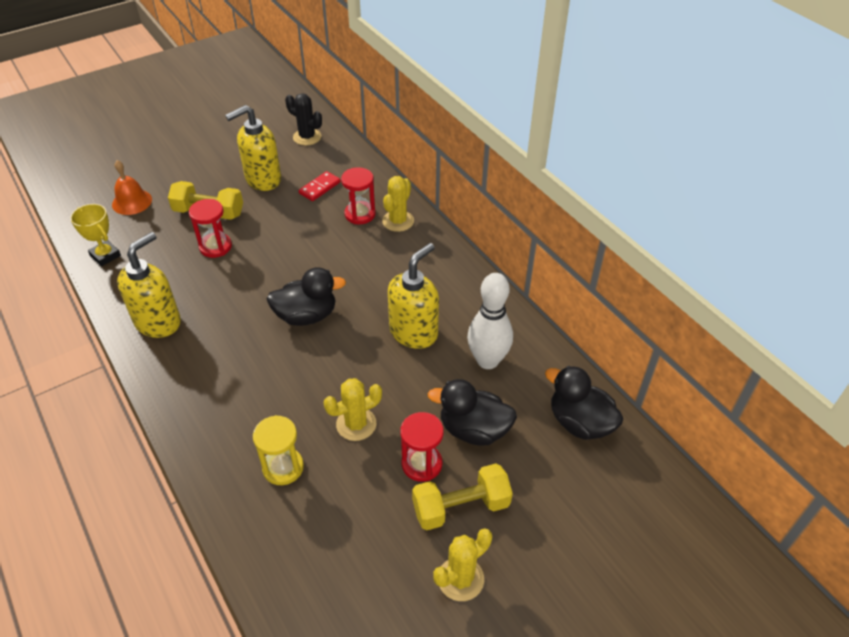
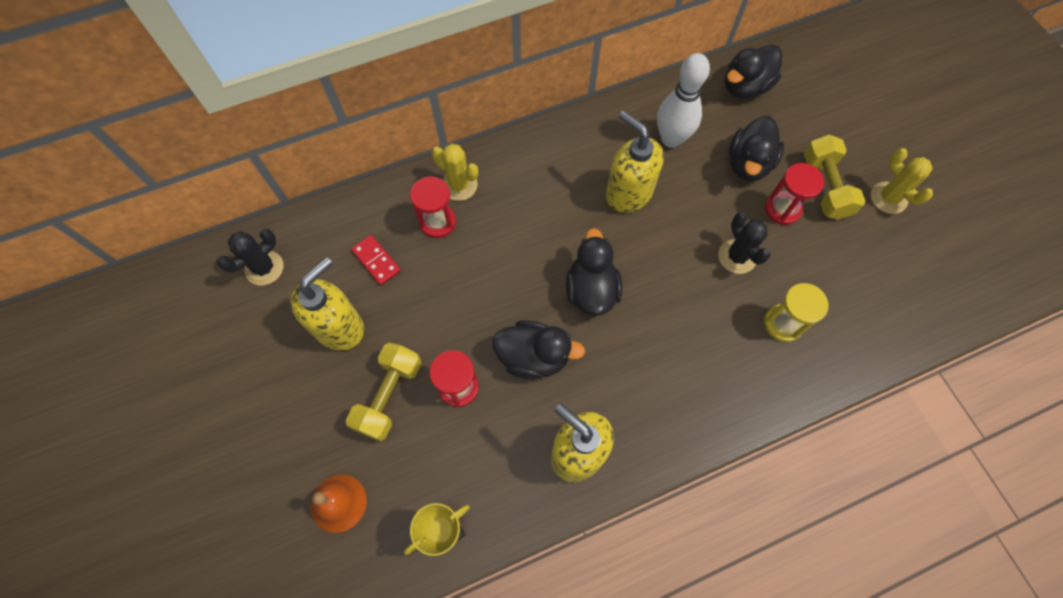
camera: 80 degrees left, 20 degrees up
(241, 286) = (533, 357): none -> black duck
(263, 179) = (340, 327): yellow soap dispenser -> yellow soap dispenser turned 120 degrees counterclockwise
(356, 424) = (737, 256): yellow cactus -> black cactus

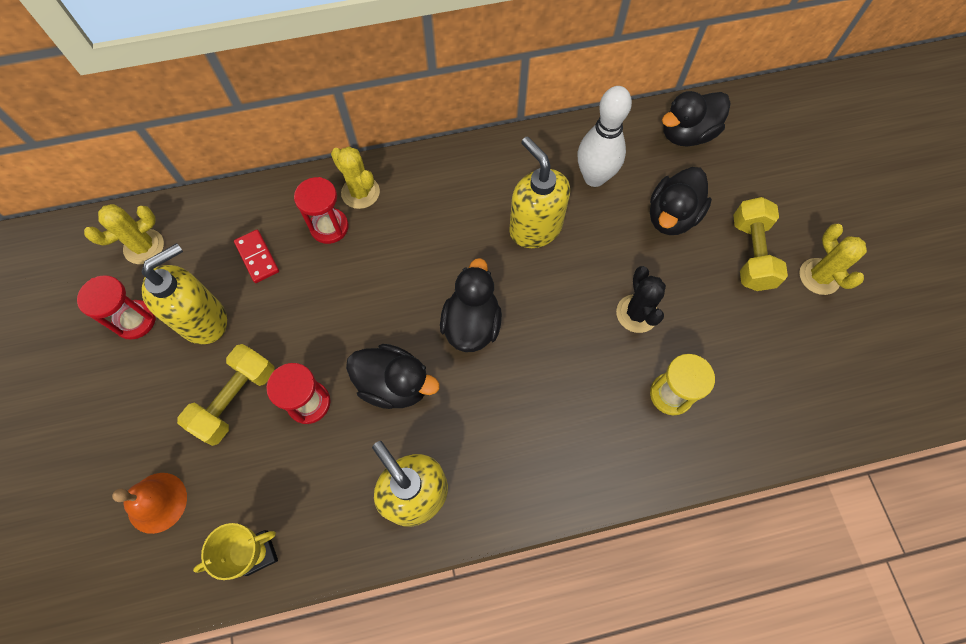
camera: 10 degrees right, 0 degrees up
(264, 268) = (144, 247): black cactus -> yellow cactus
(782, 209) = (698, 270): red hourglass -> red hourglass (135, 320)

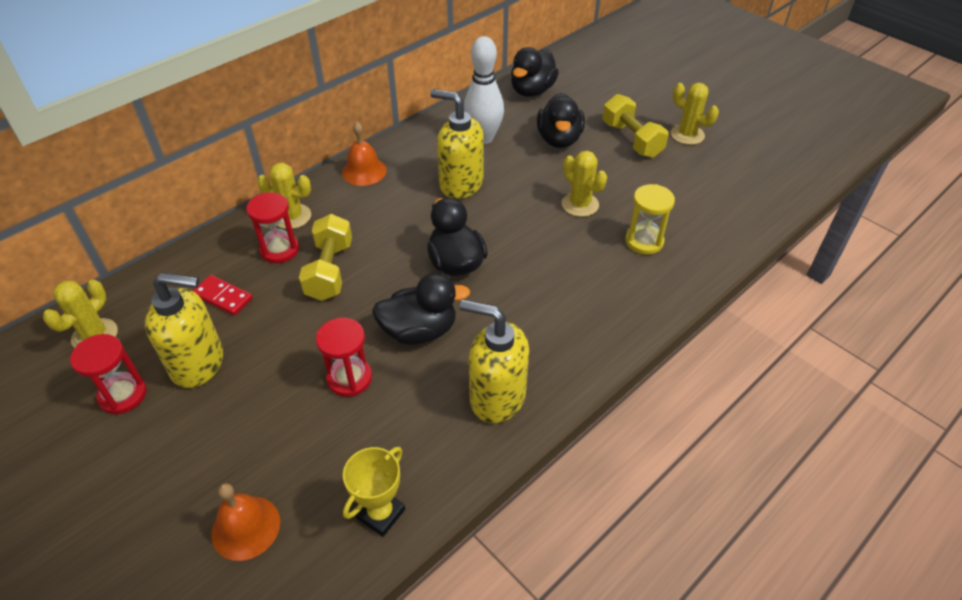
camera: 30 degrees left, 20 degrees down
(203, 319) = (198, 363): yellow soap dispenser -> yellow soap dispenser turned 75 degrees clockwise
(235, 399) = (274, 408): yellow dumbbell -> yellow dumbbell (329, 270)
(454, 166) = (364, 171): none -> orange bell
(636, 313) = (580, 204): black cactus -> yellow cactus

